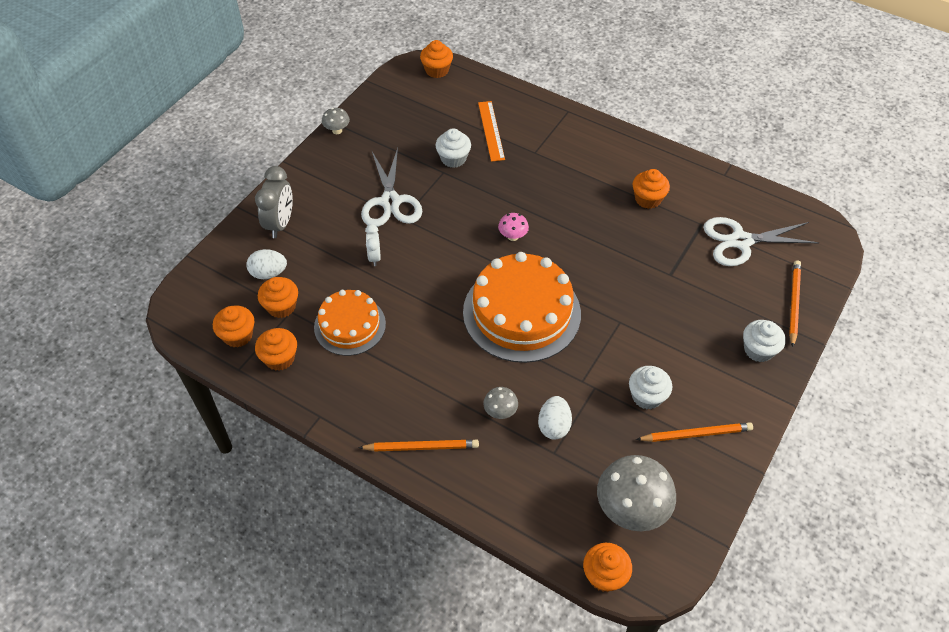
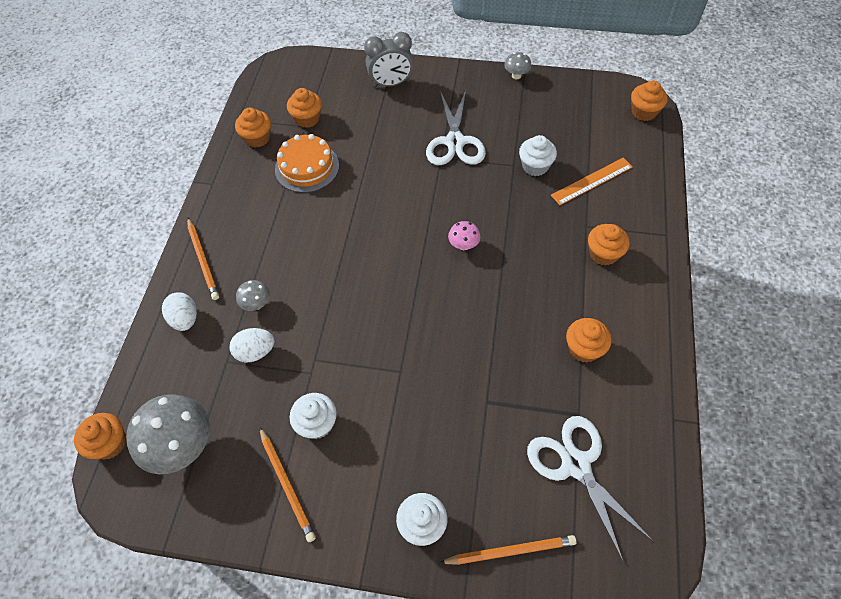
camera: 70 degrees right, 5 degrees up
(238, 335) = (269, 106): orange cupcake -> orange cupcake (603, 254)
(269, 273) = (337, 98): white egg -> white egg (185, 319)
(374, 257) = (386, 155): white clock -> none
(390, 202) = (455, 142): white scissors -> white scissors turned 60 degrees counterclockwise
(521, 312) = (374, 283): orange cake -> none

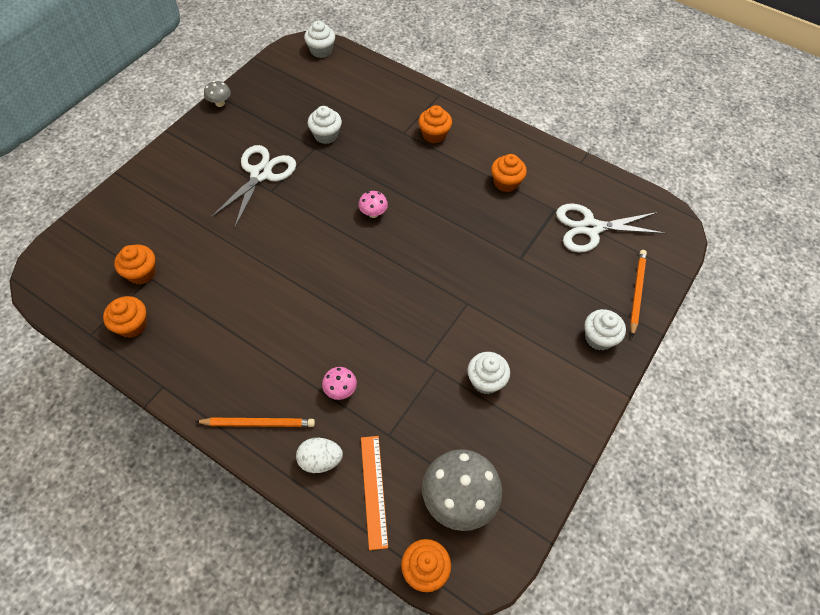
camera: 70 degrees left, 0 degrees up
(255, 352) = (391, 407): white egg -> none
(257, 304) = (340, 390): grey mushroom -> pink mushroom
(287, 484) = (530, 422): orange pencil -> none
(307, 167) = (205, 295): orange cake -> none
(391, 84) = (153, 191): grey clock -> none
(455, 142) = (261, 174): white scissors -> white scissors turned 90 degrees counterclockwise
(592, 181) = (365, 110): orange ruler -> orange ruler (374, 490)
(644, 112) = (321, 51): orange cupcake -> white cupcake

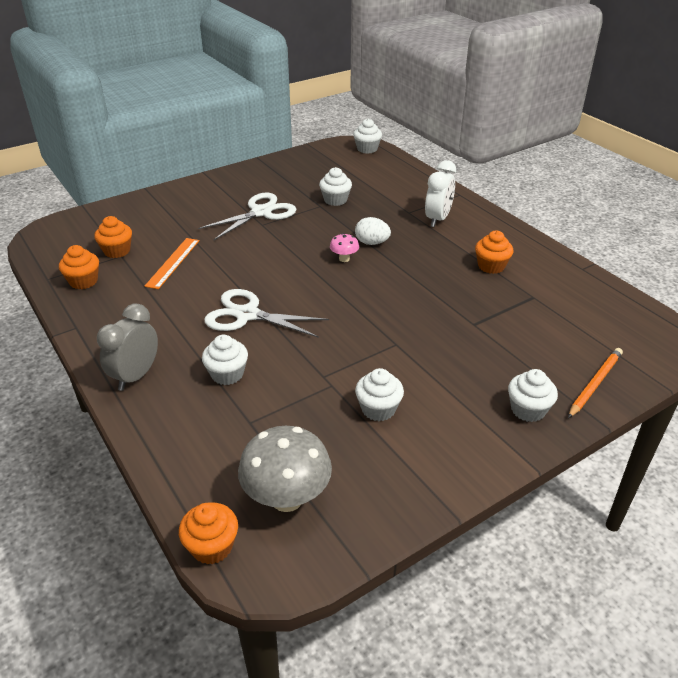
camera: 25 degrees right, 20 degrees down
(220, 103) = (258, 164): grey mushroom -> none
(258, 423) = (136, 376): orange pencil -> grey clock
(320, 460) = (171, 421): white egg -> white egg (372, 243)
(340, 390) = (227, 374): pink mushroom -> white cupcake
(374, 490) = (205, 461): orange ruler -> orange ruler (173, 262)
(434, 135) = (437, 219): orange cupcake -> white clock
(590, 228) = (566, 320): white scissors -> white scissors (247, 315)

